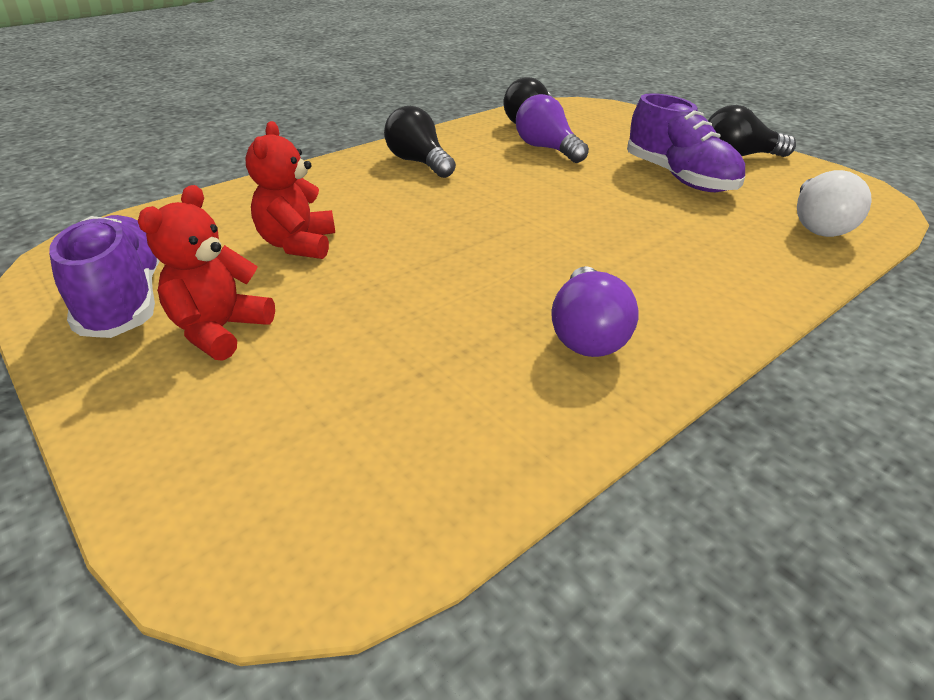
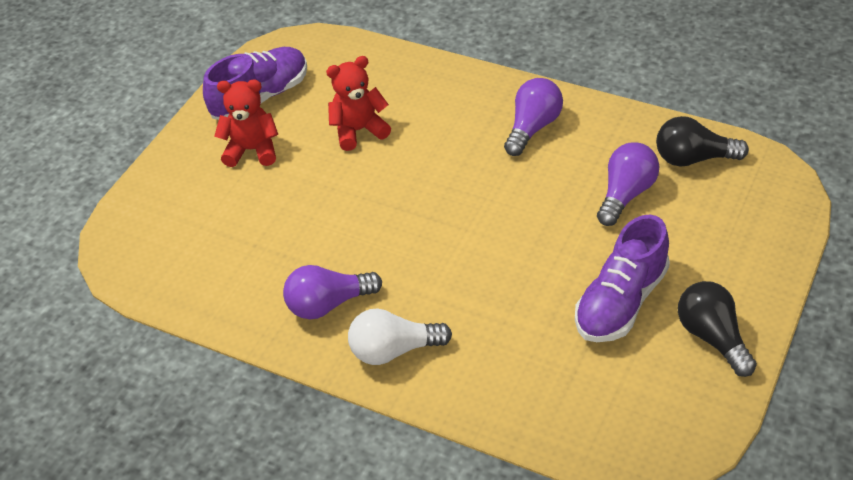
camera: 70 degrees right, 10 degrees up
(419, 162) = (533, 127): black light bulb -> purple light bulb
(818, 225) = (577, 413): white light bulb -> white light bulb (393, 350)

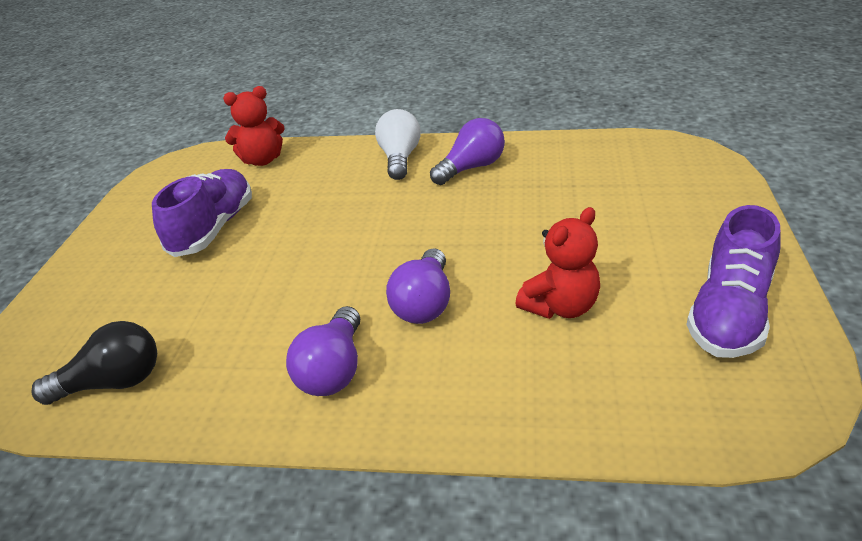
camera: 160 degrees right, 10 degrees down
(252, 150) = (667, 254): red teddy bear -> red teddy bear (262, 160)
(393, 350) = (400, 158): white light bulb -> white light bulb turned 60 degrees counterclockwise
(626, 194) = (205, 318): purple light bulb -> purple light bulb (424, 303)
(712, 337) = (133, 225): black light bulb -> none

